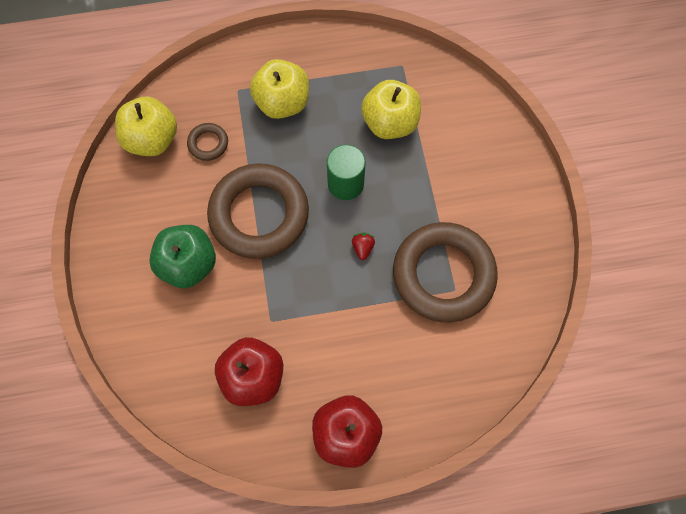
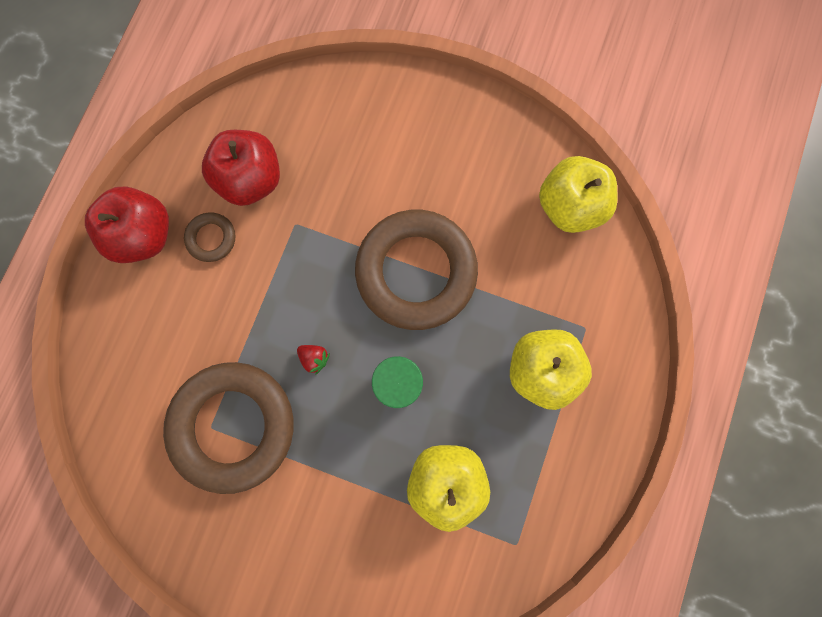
camera: 120 degrees right, 10 degrees up
(188, 264) = (401, 176): green apple -> none
(208, 143) = (532, 261): brown ring -> brown ring (211, 238)

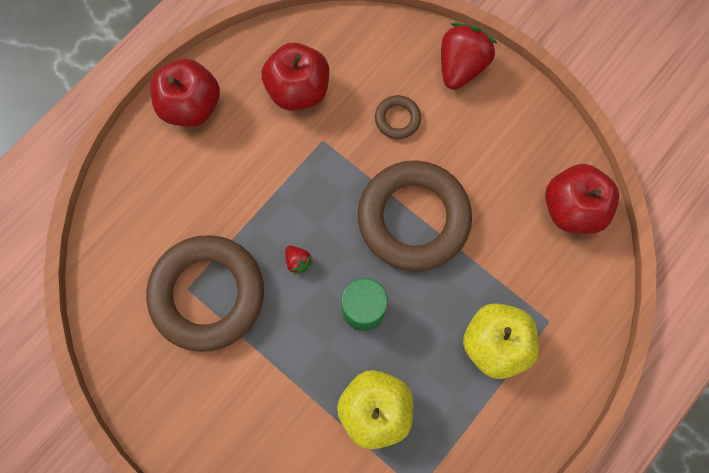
camera: 20 degrees right, 5 degrees down
(211, 238) = (246, 128): brown ring -> brown ring (397, 119)
(409, 99) = (461, 66): none -> red strawberry
(569, 206) = (572, 208): yellow apple -> red apple

